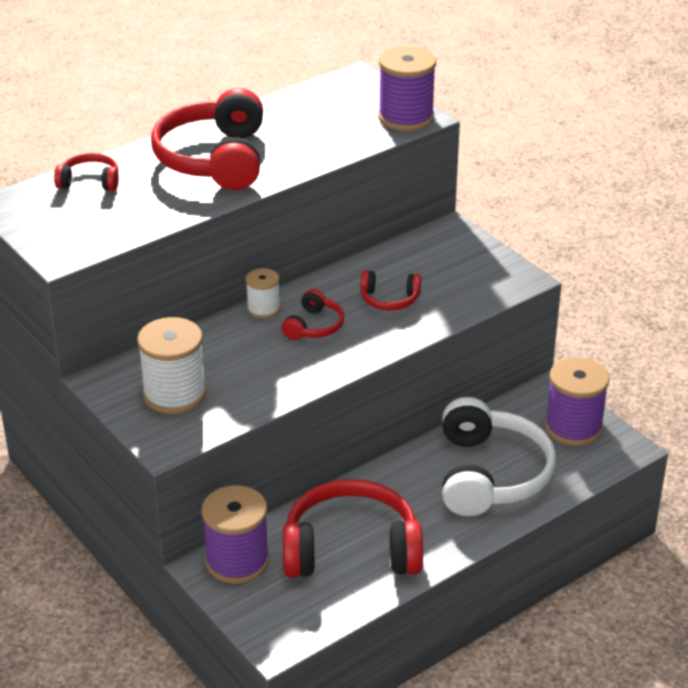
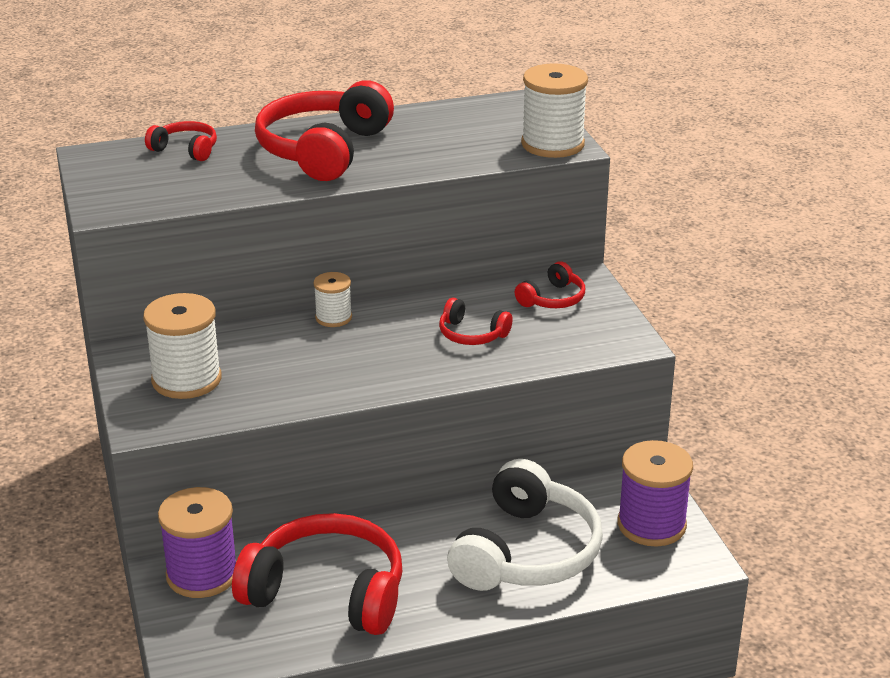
camera: 20 degrees right, 5 degrees down
(314, 326) = (374, 344): red headphones -> red headphones (553, 299)
(406, 117) = (552, 144): purple spool -> white spool

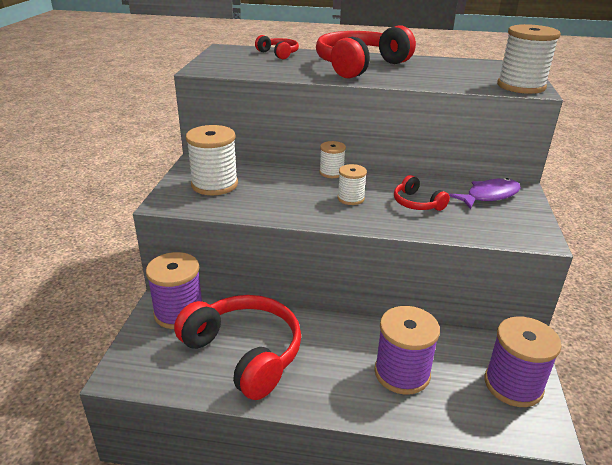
camera: 25 degrees right, 0 degrees up
(385, 350) = (350, 198): none -> white spool
(527, 552) = (402, 373): white headphones -> purple spool
(553, 299) = (489, 195): red headphones -> purple fish

